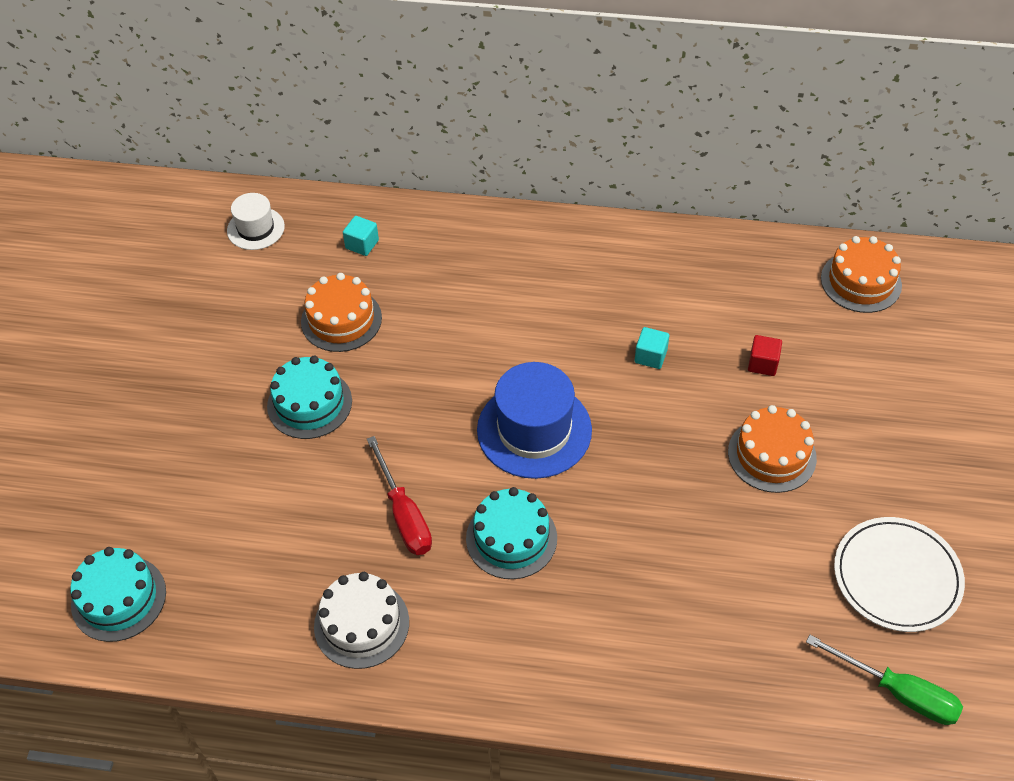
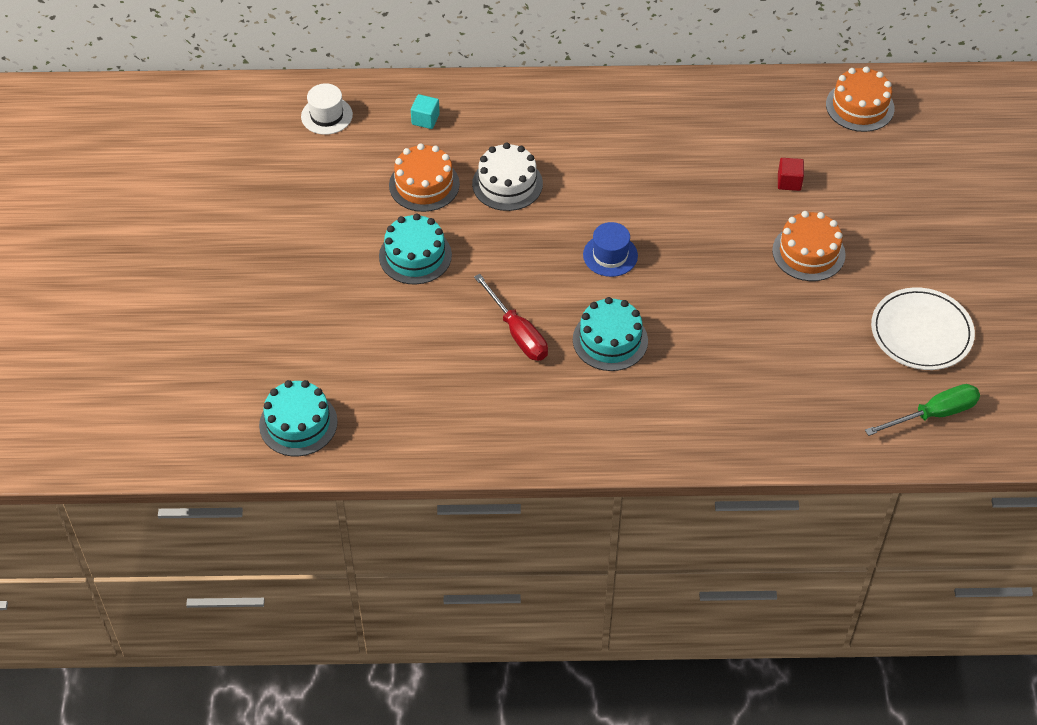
camera: 10 degrees left, 0 degrees up
(361, 624) = (504, 418): white cake -> white cake (507, 184)
(534, 430) = (610, 255): blue hat -> blue hat, size x0.56
(650, 356) = (695, 186): turquoise cube -> none
(898, 692) = (933, 414): green screwdriver -> green screwdriver turned 45 degrees counterclockwise

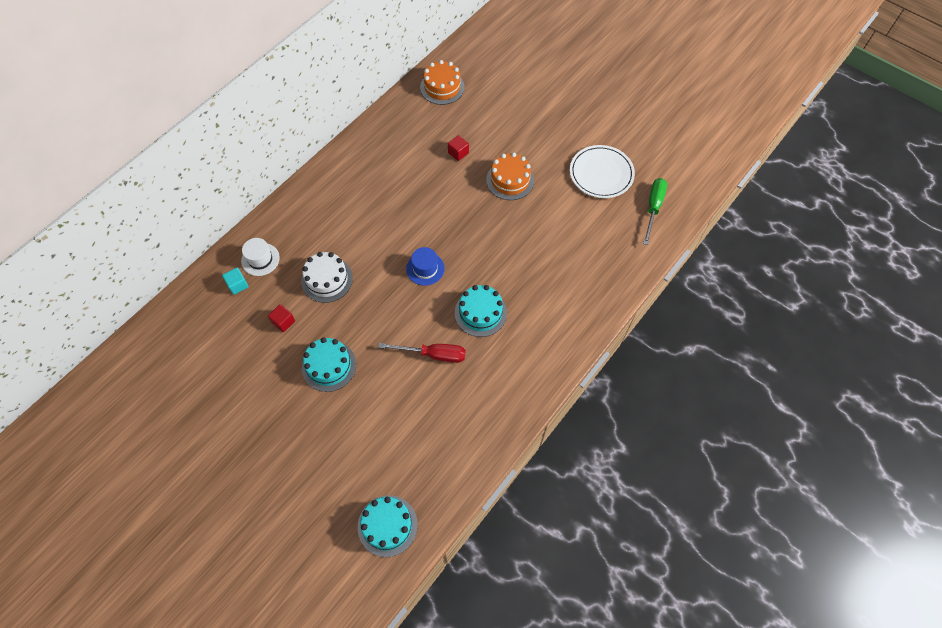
camera: 50 degrees left, 10 degrees up
(326, 115) = (177, 334): white hat -> white hat (260, 259)
(424, 184) = (283, 322): orange cake -> red cube

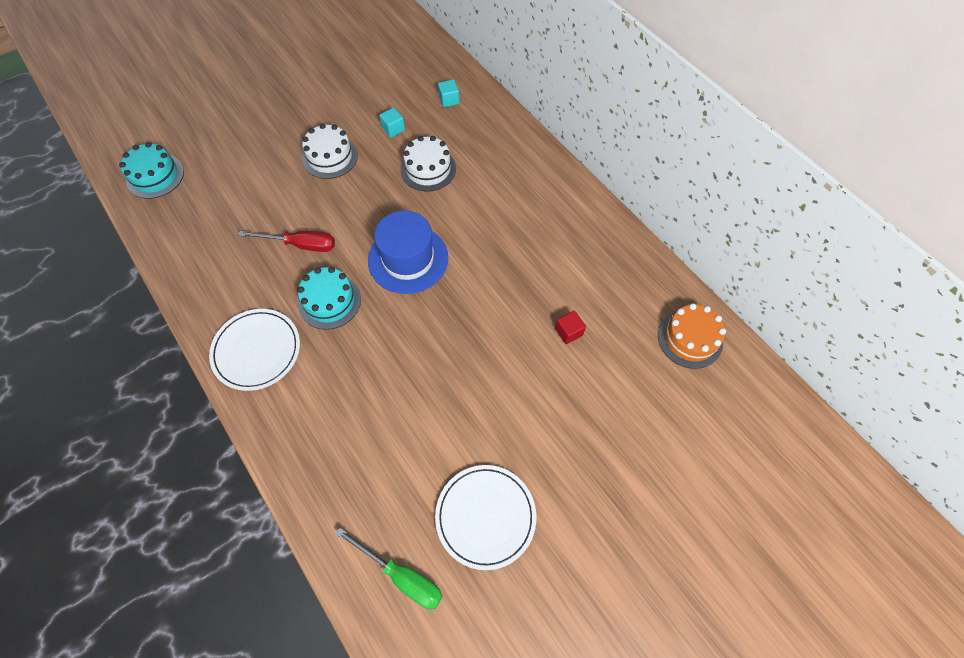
camera: 105 degrees right, 0 degrees up
(260, 259) = (472, 119): white hat -> none
(283, 322) = (393, 129): red cube -> turquoise cube
(329, 366) = (330, 157): turquoise cake -> white cake
(425, 268) = (408, 259): blue hat -> blue hat, size x1.77
(433, 354) = (301, 245): red screwdriver -> red screwdriver turned 105 degrees counterclockwise
(510, 180) = (507, 384): orange cake -> none
(540, 350) = (257, 350): none -> white plate

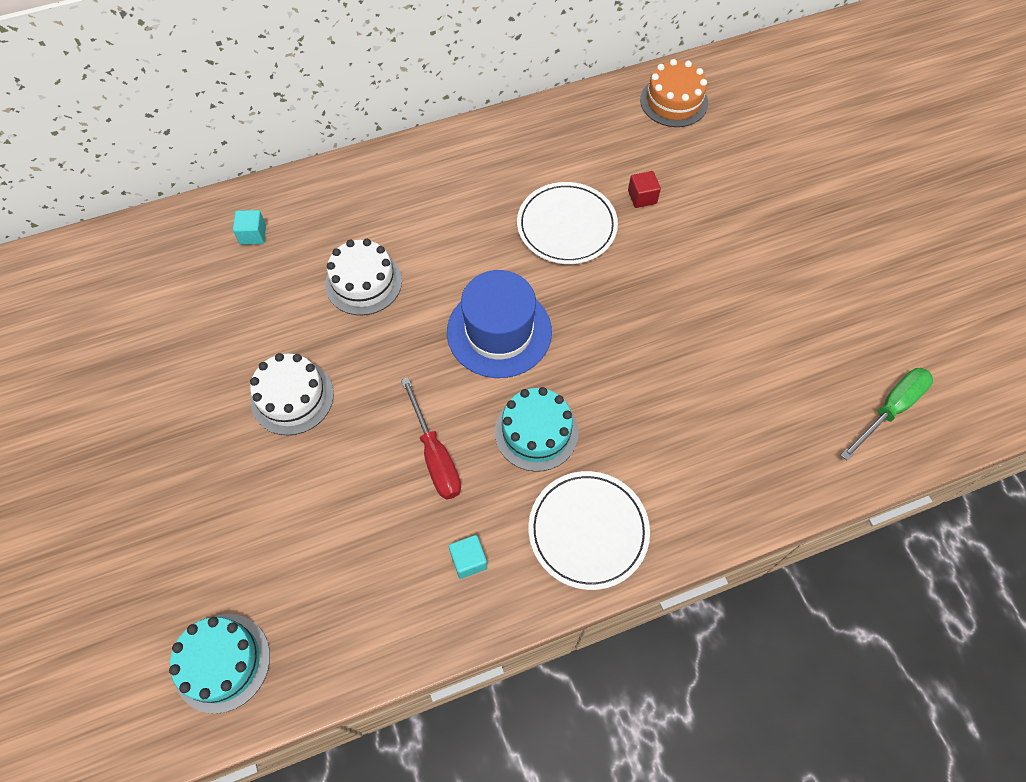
camera: 75 degrees left, 0 degrees up
(301, 245) = (435, 456): red screwdriver -> red screwdriver turned 135 degrees clockwise
(393, 129) = (275, 309): turquoise cube -> turquoise cube (469, 560)
(485, 516) = (836, 320): white plate -> white plate (566, 226)

